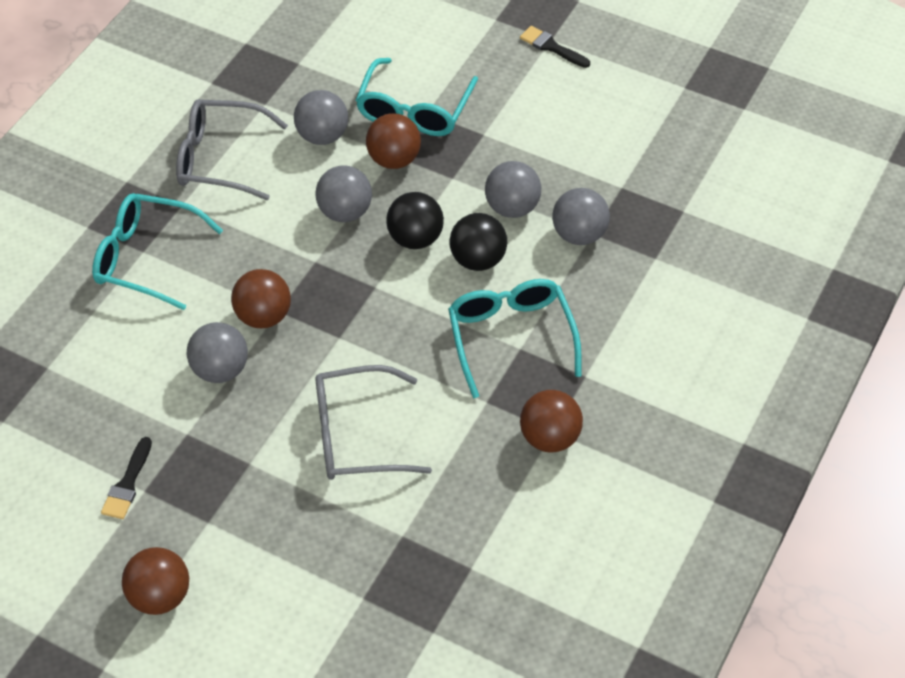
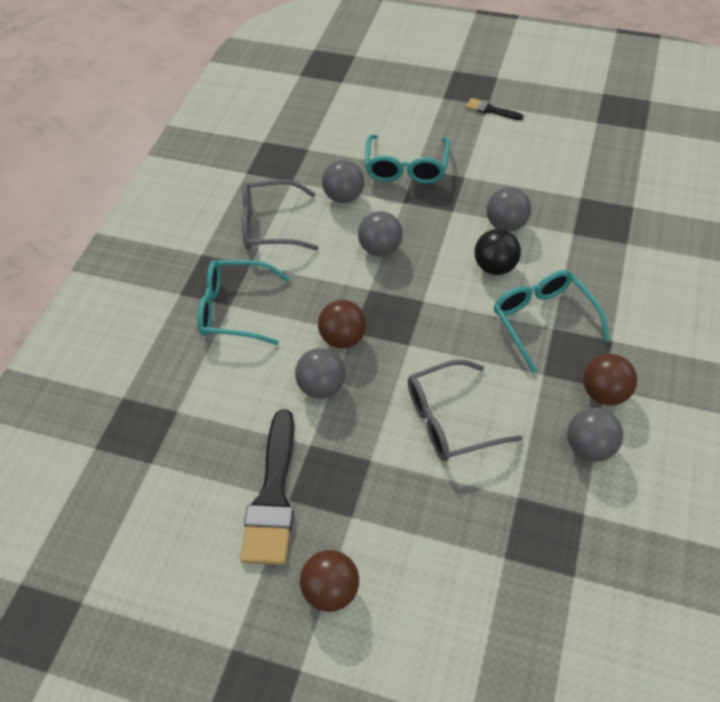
camera: 10 degrees left, 0 degrees up
(127, 484) = (273, 497): black brush -> black brush, size x2.09
(394, 159) = (404, 205): brown ball -> none
(416, 238) = (441, 259): black ball -> none
(579, 234) = (564, 236): grey ball -> grey ball (590, 447)

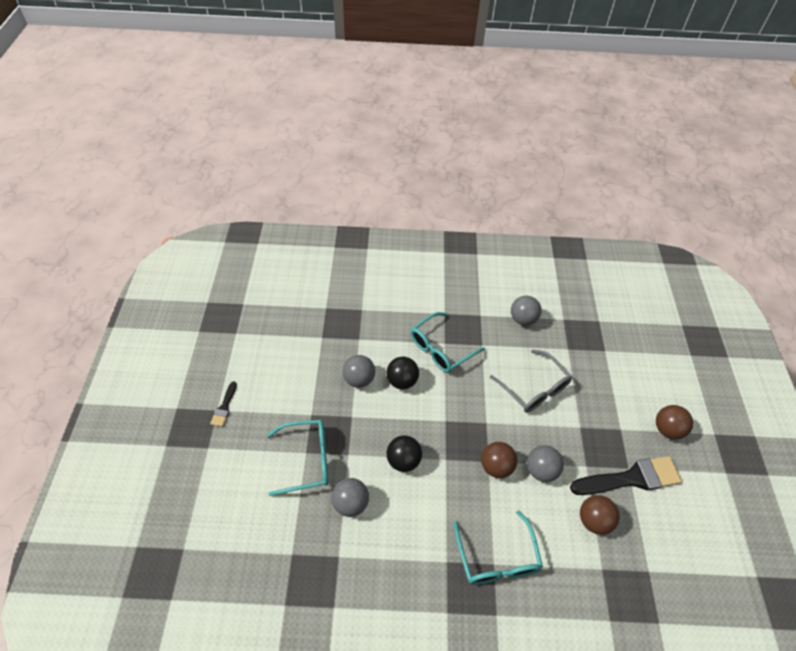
camera: 110 degrees left, 0 degrees up
(270, 226) = (398, 559): grey glasses -> none
(380, 249) = (403, 460): grey ball -> black ball
(604, 393) = (484, 315): brown ball -> brown ball (593, 520)

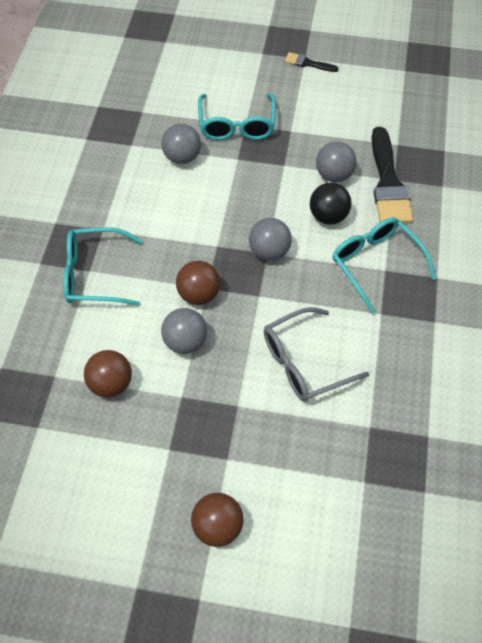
camera: 100 degrees right, 5 degrees up
(403, 460) = (222, 206): black ball -> none
(523, 319) = (427, 376): grey ball -> grey ball (269, 251)
(631, 478) = (154, 447): black brush -> black brush (388, 183)

